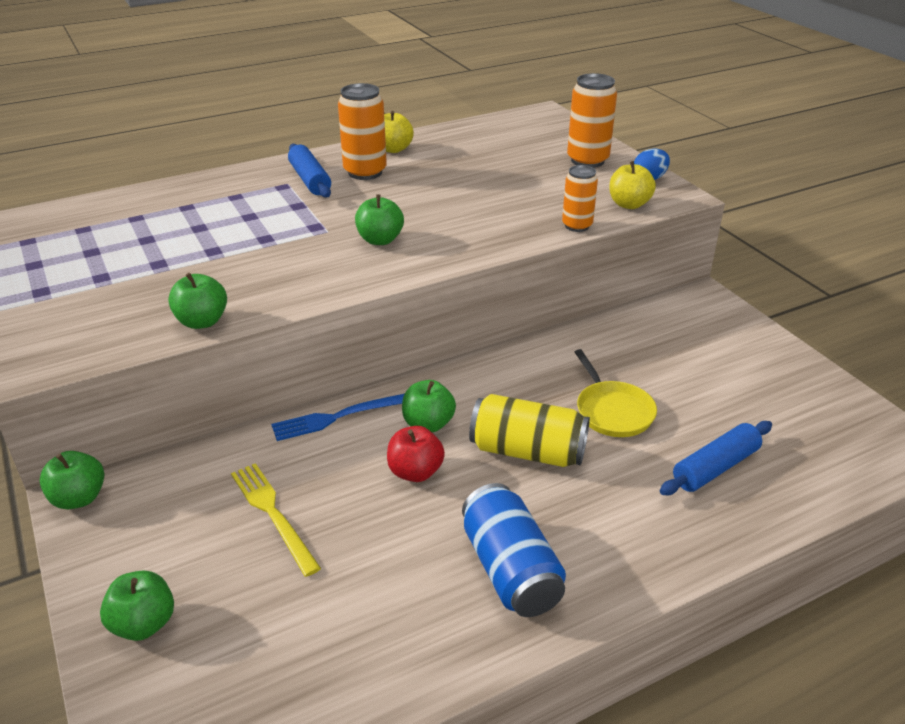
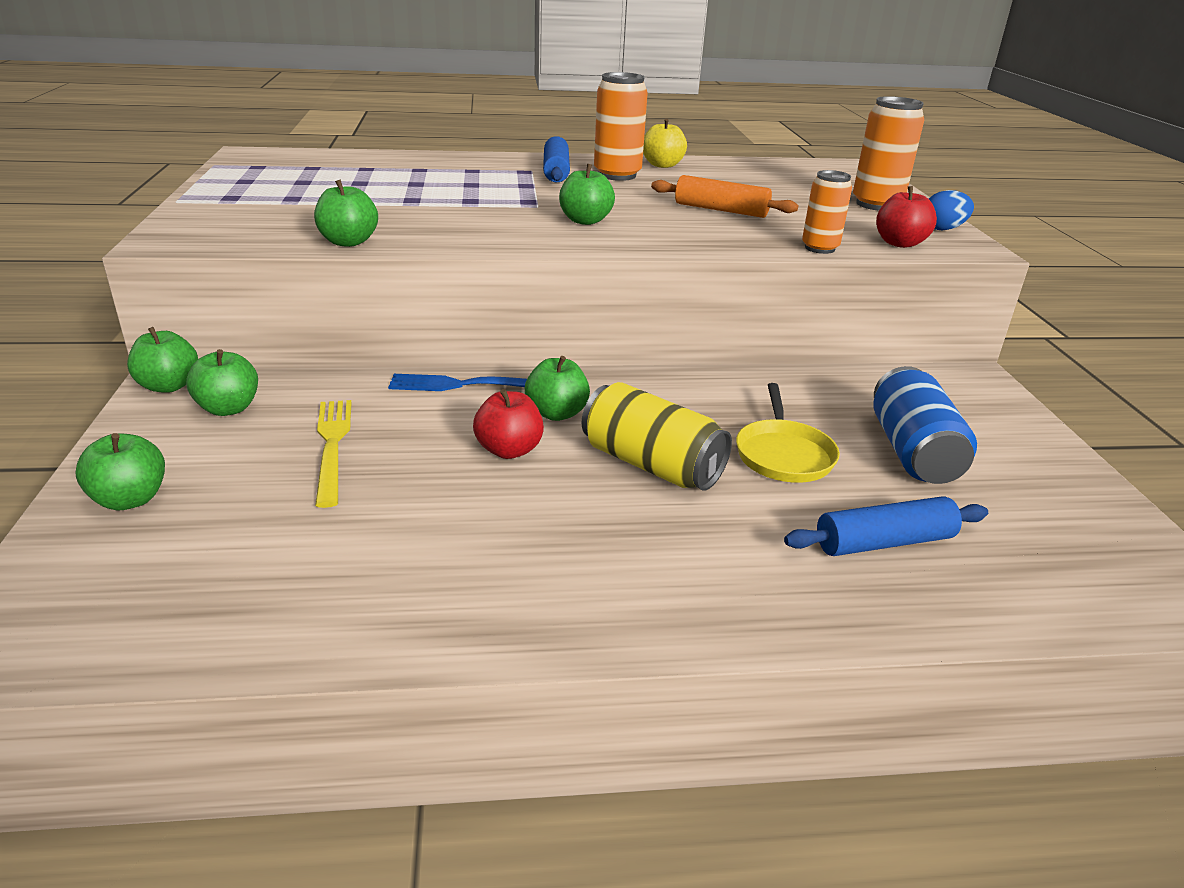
camera: 20 degrees right, 5 degrees down
(154, 505) = (228, 408): none -> green apple
(477, 198) = (721, 210): none -> orange rolling pin
(510, 569) = (546, 568): blue can -> blue can (912, 452)
(629, 204) = (899, 243): yellow apple -> red apple

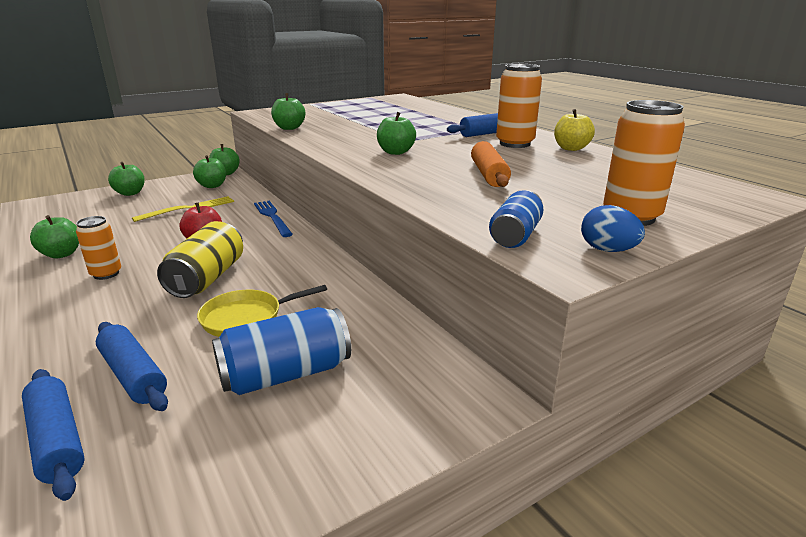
camera: 65 degrees right, 5 degrees down
(556, 413) = (255, 242): green apple -> green apple (61, 254)
(819, 248) = (445, 210): orange can -> orange can (106, 274)
(899, 243) = (515, 235): red apple -> blue can
(999, 599) = (57, 440): none -> blue rolling pin

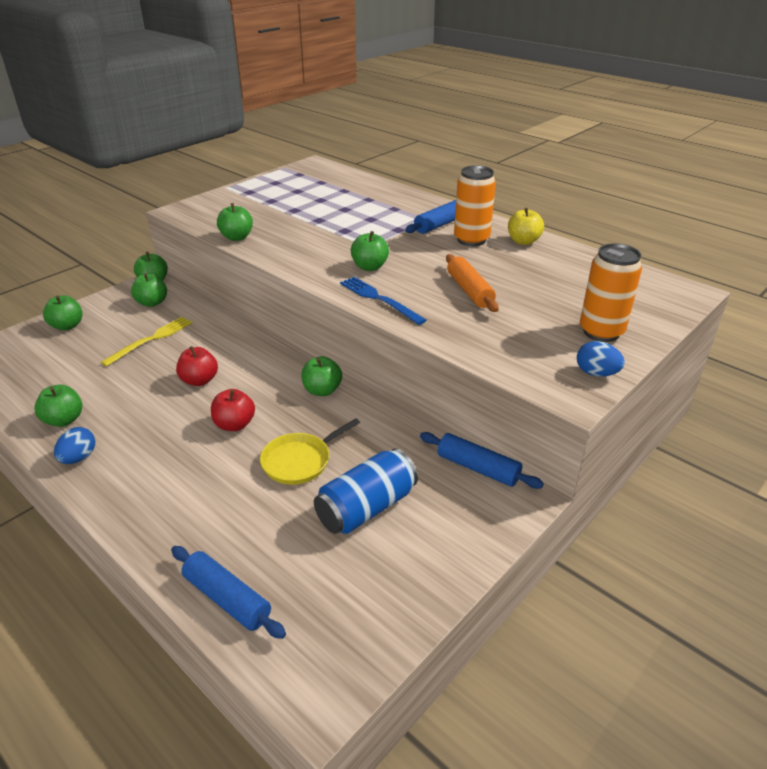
camera: 15 degrees left, 10 degrees up
(44, 284) = (79, 458): none -> blue egg
(106, 274) = (132, 436): orange can -> none
(133, 375) = (243, 533): blue rolling pin -> blue rolling pin (478, 468)
(207, 278) = (234, 424): yellow can -> red apple
(272, 217) = (247, 339): blue fork -> blue fork (380, 299)
(314, 263) = (322, 390): none -> green apple
(515, 235) = (525, 368): blue can -> none

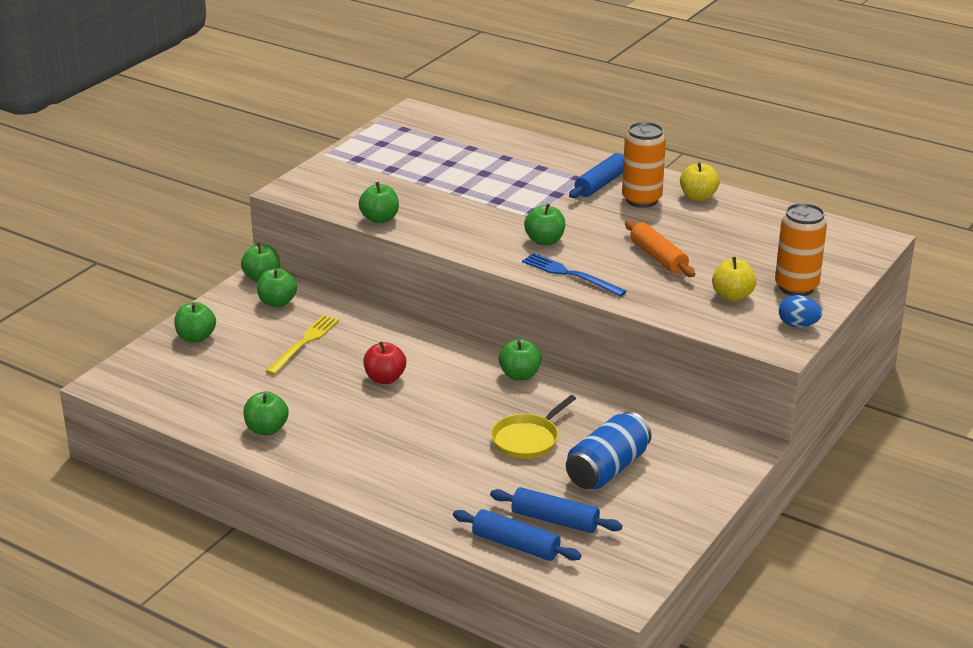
camera: 10 degrees left, 5 degrees down
(79, 458) = (307, 460): blue egg -> none
(234, 424) = (446, 415): red apple -> none
(478, 468) = (699, 427): blue rolling pin -> blue rolling pin (555, 520)
(532, 335) = (732, 296): none -> yellow apple

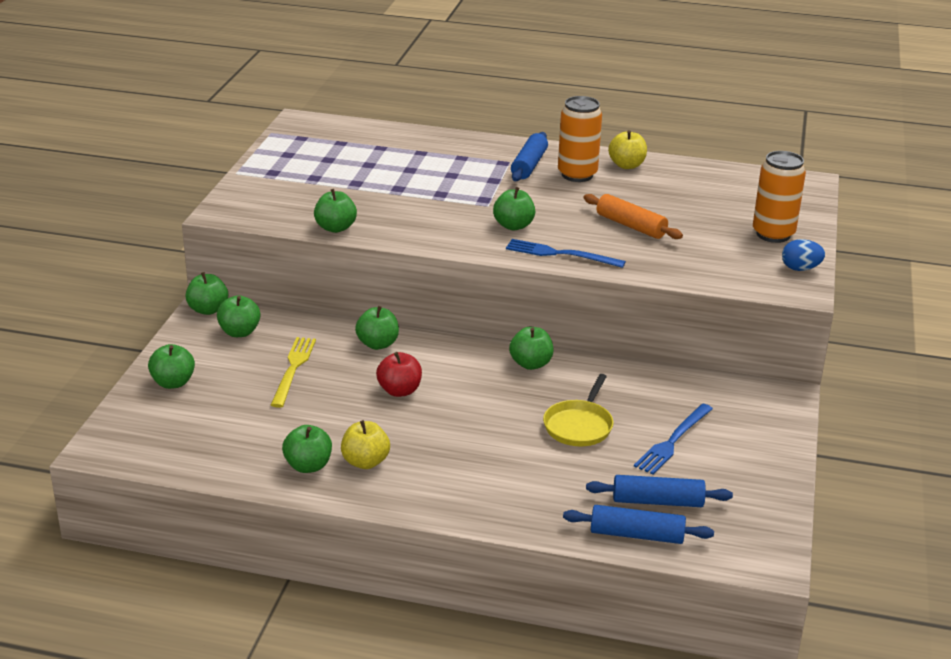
camera: 20 degrees left, 0 degrees up
(391, 333) = (377, 344): none -> green apple
(607, 469) = (673, 440): blue can -> blue fork
(732, 296) = (723, 251): yellow apple -> yellow apple (365, 462)

